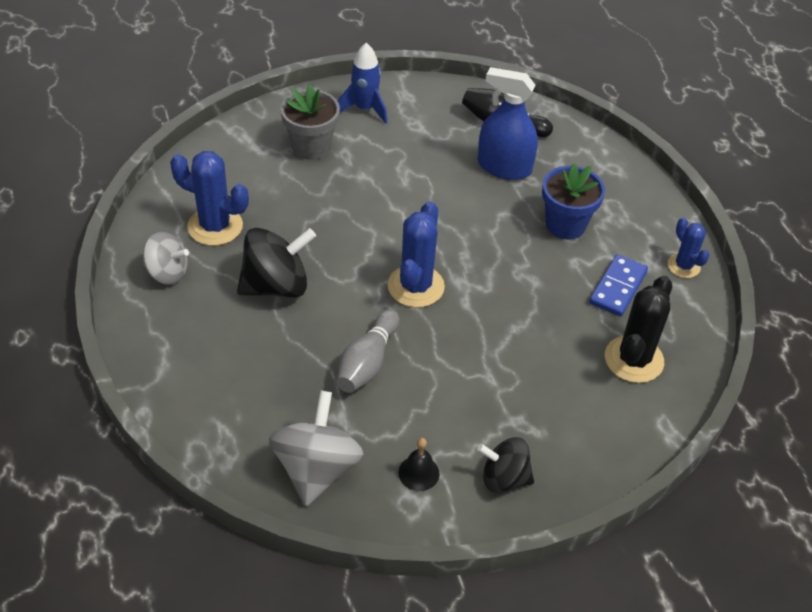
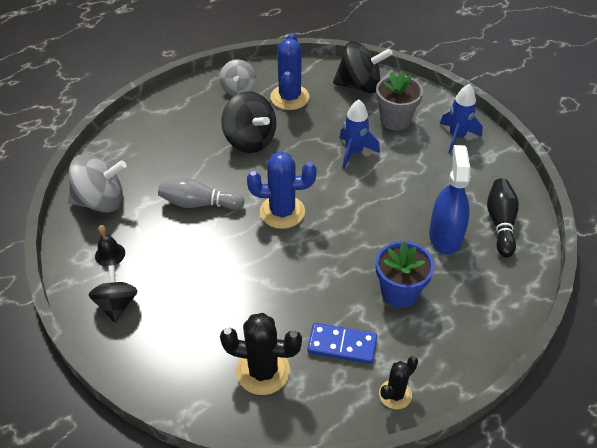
camera: 75 degrees right, 0 degrees up
(231, 157) = (359, 85): none -> black spinning top
(347, 197) = (354, 152): none -> blue rocket
(683, 266) = (395, 394): blue cactus -> black cactus

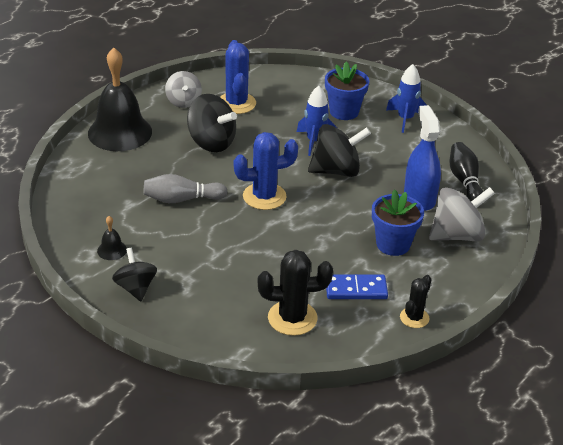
camera: 15 degrees left, 10 degrees down
(101, 201) = (84, 209): grey spinning top -> grey spinning top (457, 235)
(166, 117) = (120, 132): none -> black bell
(359, 85) = (300, 87): black spinning top -> black spinning top (336, 171)
(395, 120) = (344, 112): grey flower pot -> blue flower pot

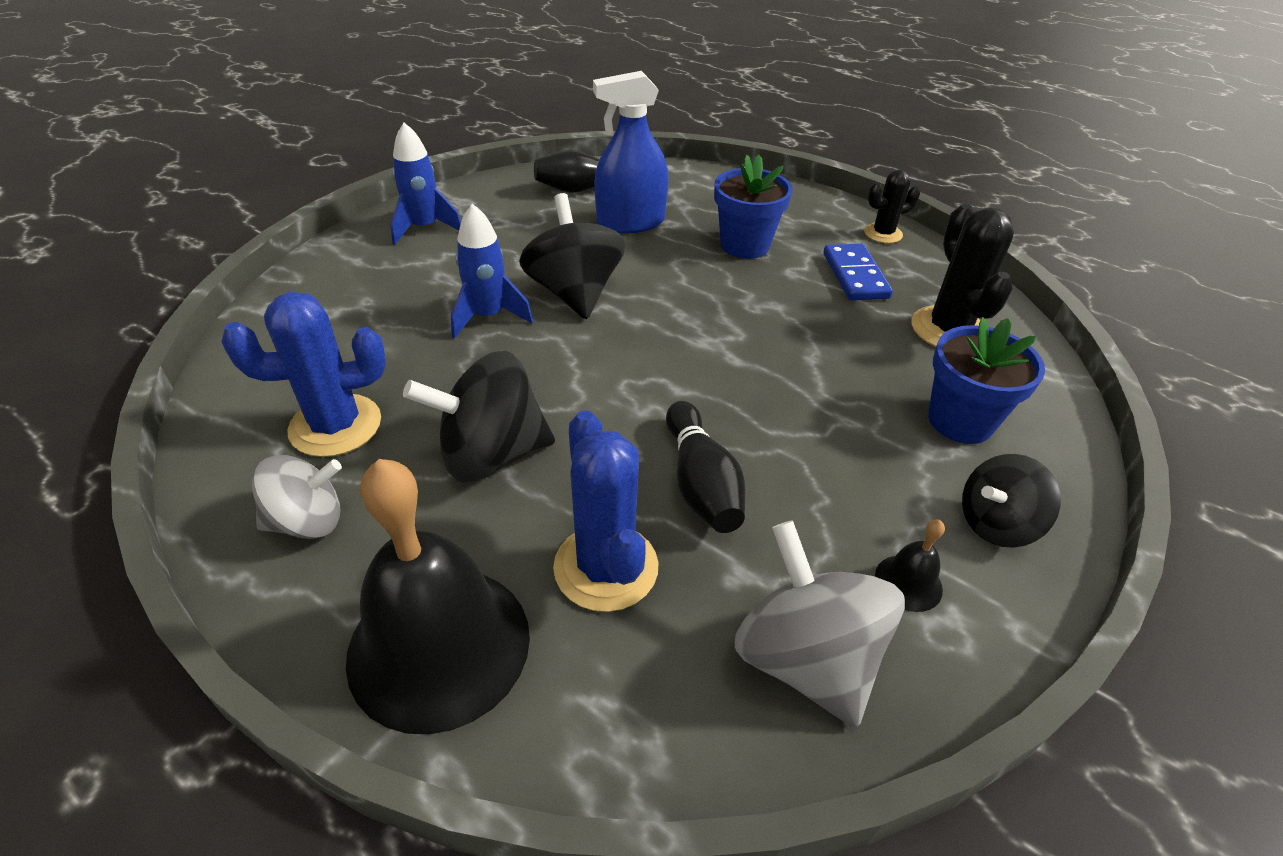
camera: 95 degrees left, 5 degrees up
(182, 199) = (701, 483): grey bowling pin -> black bowling pin
(211, 143) = (491, 455): black spinning top -> black spinning top turned 135 degrees counterclockwise
(264, 196) = (664, 369): blue cactus -> blue cactus (606, 567)
(344, 112) = (393, 286): blue flower pot -> blue flower pot (960, 421)
(414, 318) = (883, 233): black cactus -> black cactus turned 45 degrees counterclockwise
(457, 235) = (706, 199): grey spinning top -> grey spinning top (805, 658)

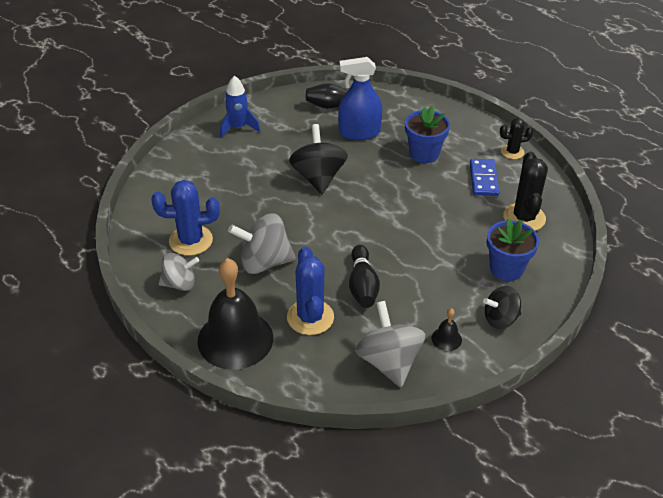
camera: 10 degrees right, 0 degrees up
(488, 316) = (269, 188): blue rocket -> none
(491, 455) = (264, 262): black spinning top -> grey spinning top

